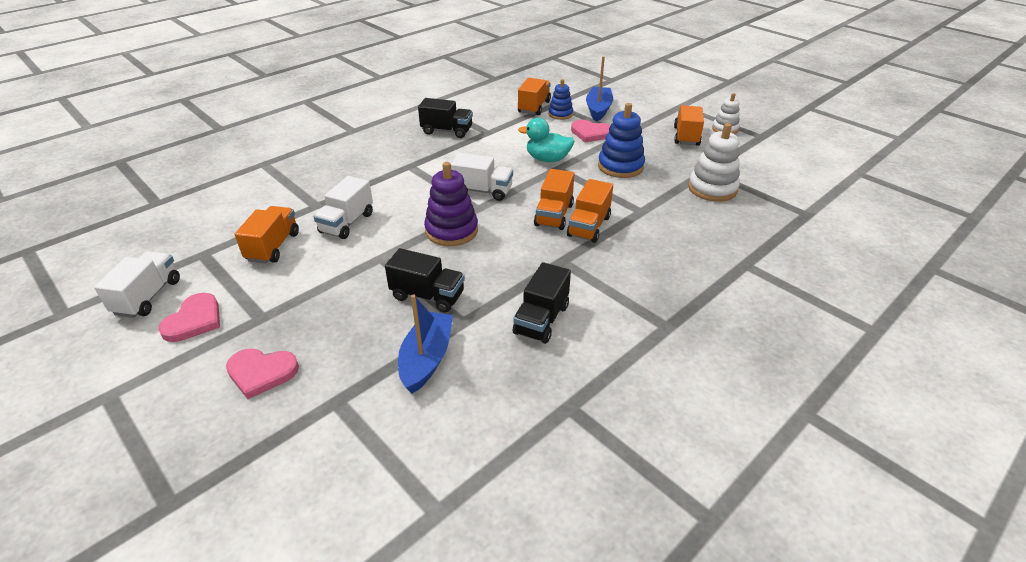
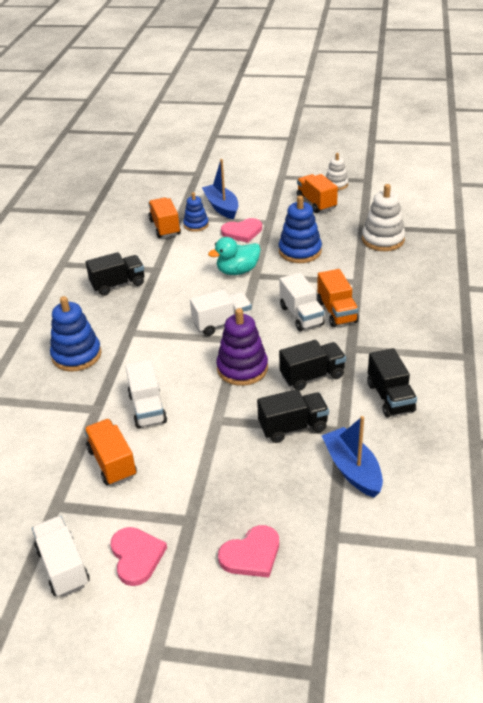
camera: 35 degrees left, 0 degrees up
(354, 164) = (76, 355): none -> blue stacking toy
(498, 265) = (312, 376): none -> black truck
(554, 215) = (301, 315): orange truck -> white truck

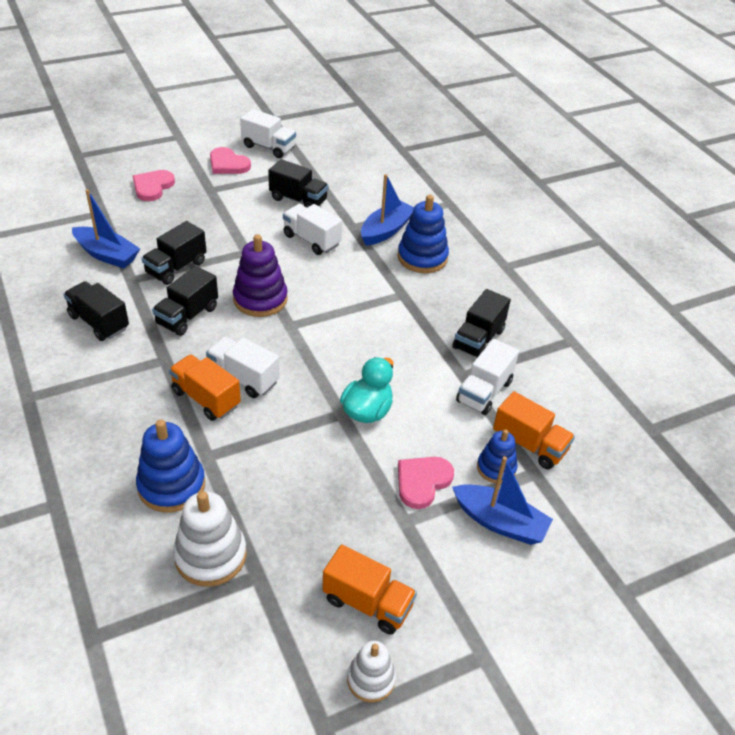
camera: 140 degrees right, 5 degrees up
(73, 392) = (386, 230): none -> blue boat
(112, 463) = (298, 200): orange truck -> black truck
(222, 323) = (321, 337): white truck -> white truck (484, 392)
(300, 251) = (315, 478): blue stacking toy -> blue stacking toy (171, 485)

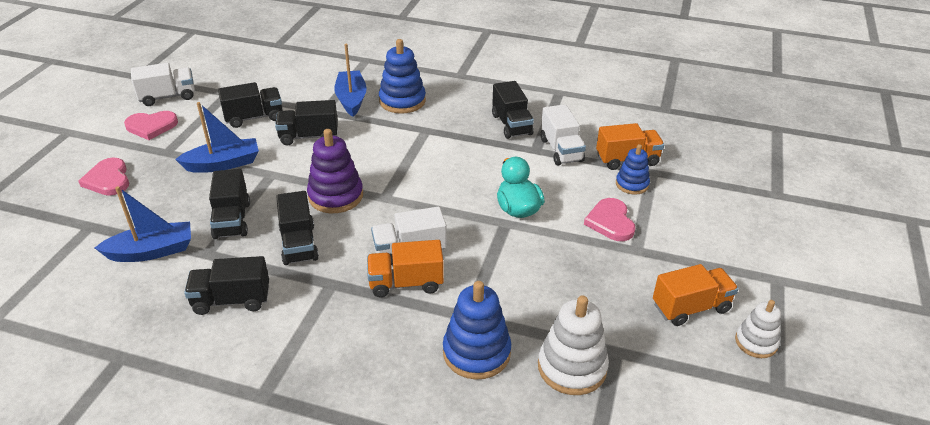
camera: 45 degrees left, 5 degrees down
(311, 240) = (309, 136): white truck -> black truck
(500, 522) = (678, 209): blue boat -> blue boat (223, 164)

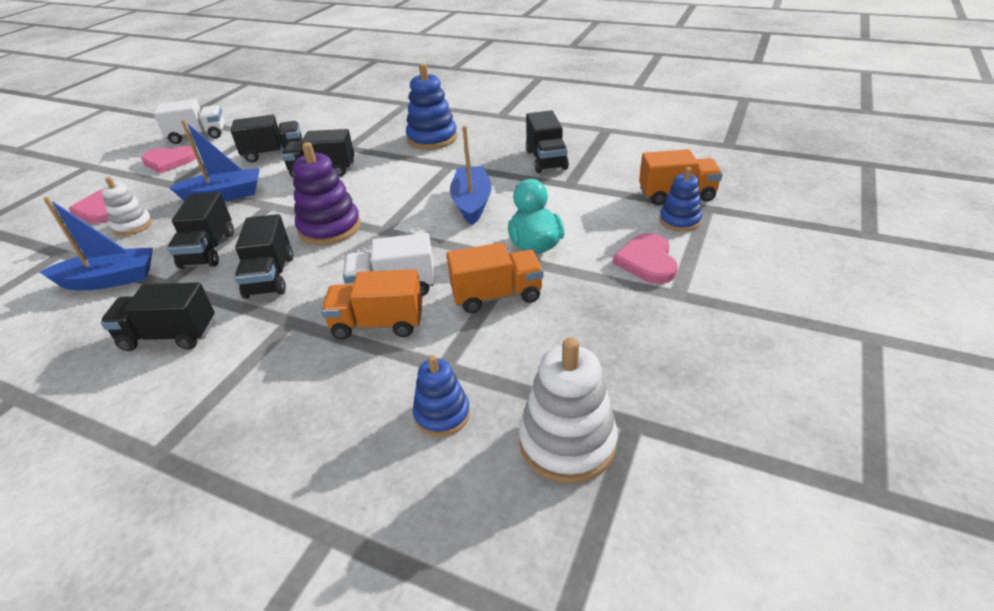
camera: 10 degrees right, 0 degrees up
(351, 99) = (379, 137): blue boat -> blue boat (472, 203)
(476, 352) = (442, 414): blue stacking toy -> blue stacking toy, size x0.62
(561, 150) = (598, 185): white truck -> none
(690, 307) = (745, 369): orange truck -> orange truck (496, 295)
(756, 342) = (840, 421): white stacking toy -> white stacking toy (133, 226)

